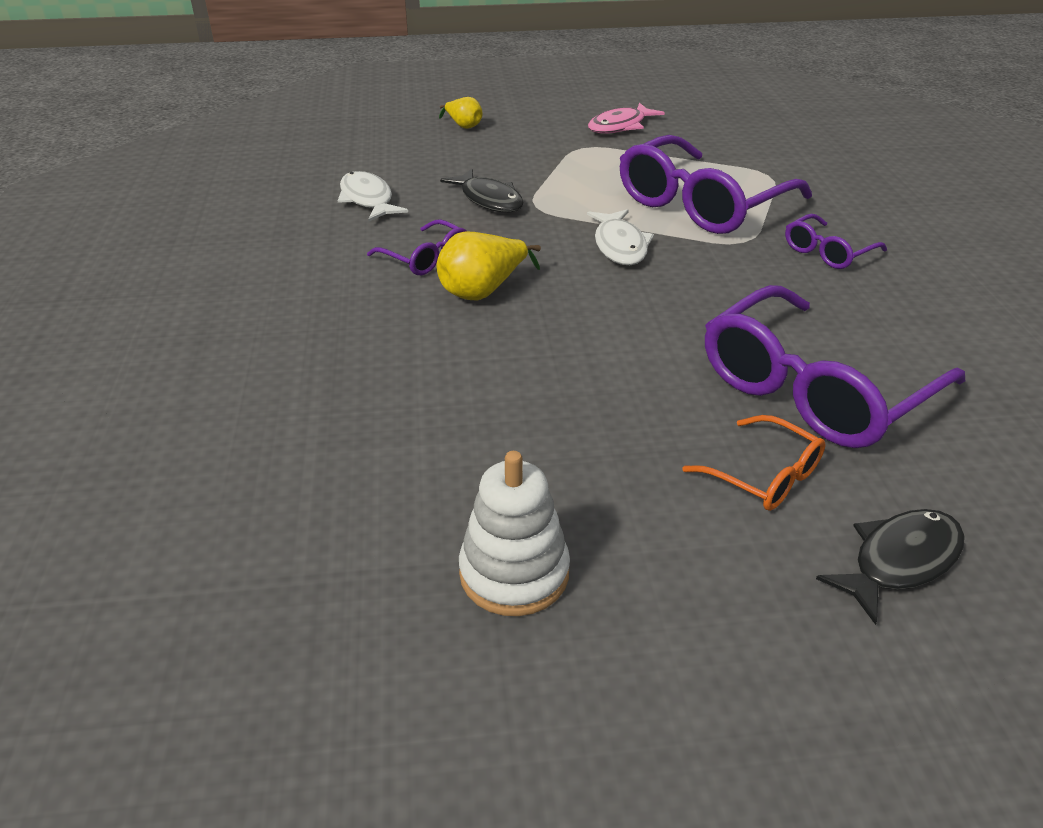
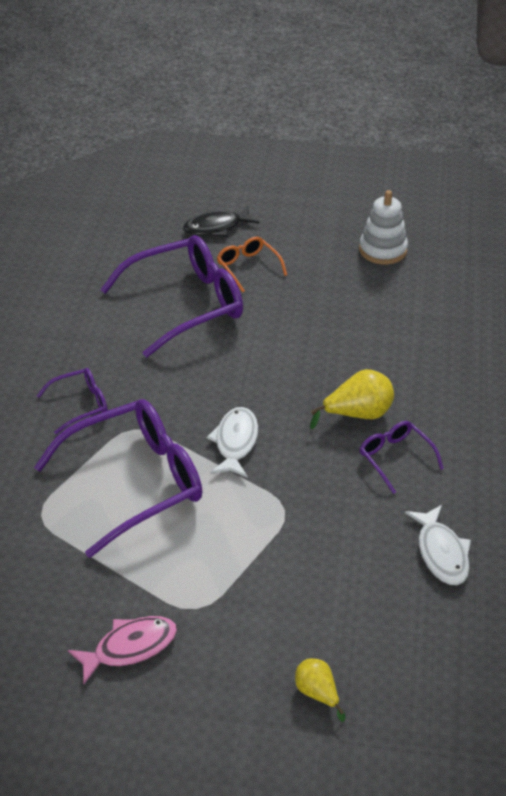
camera: 165 degrees left, 5 degrees up
(489, 200) = (324, 528): black fish -> none

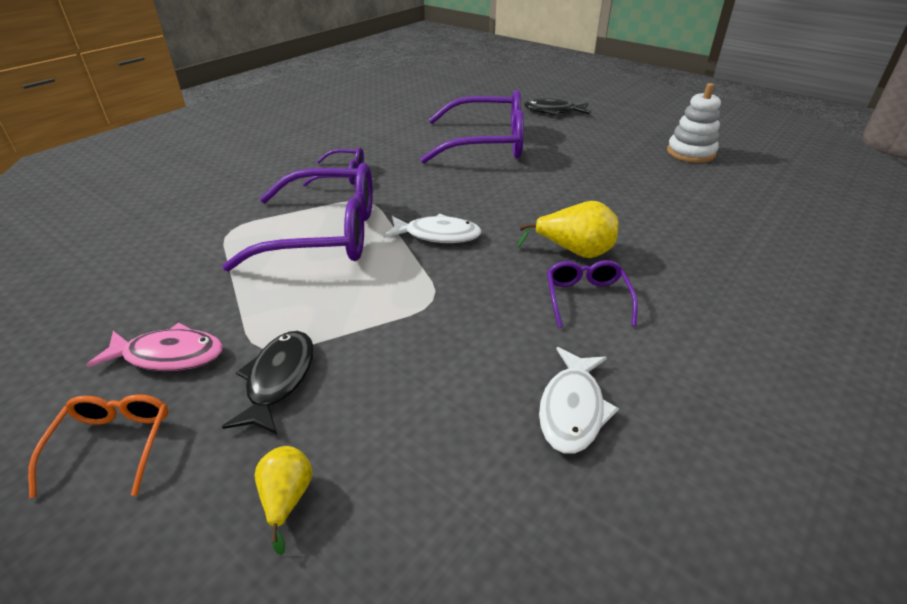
camera: 30 degrees right, 5 degrees down
(233, 625) = (279, 379): none -> black fish
(235, 442) = (438, 235): white fish -> white fish turned 60 degrees clockwise
(248, 267) = (558, 136): orange glasses -> orange glasses (113, 444)

